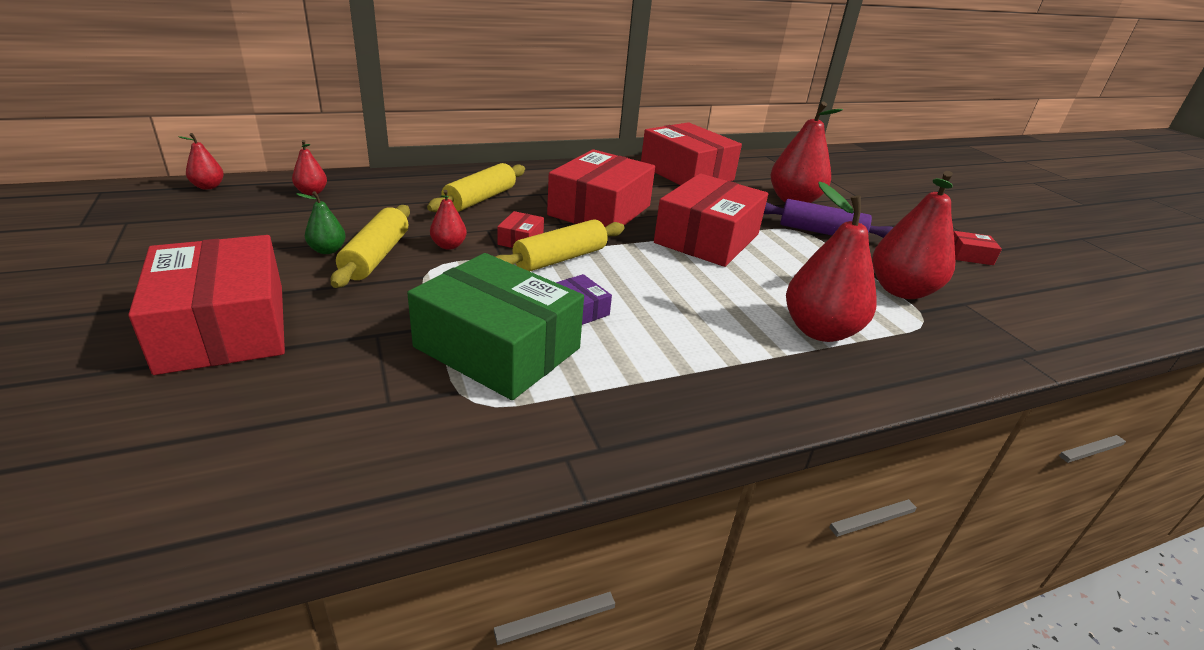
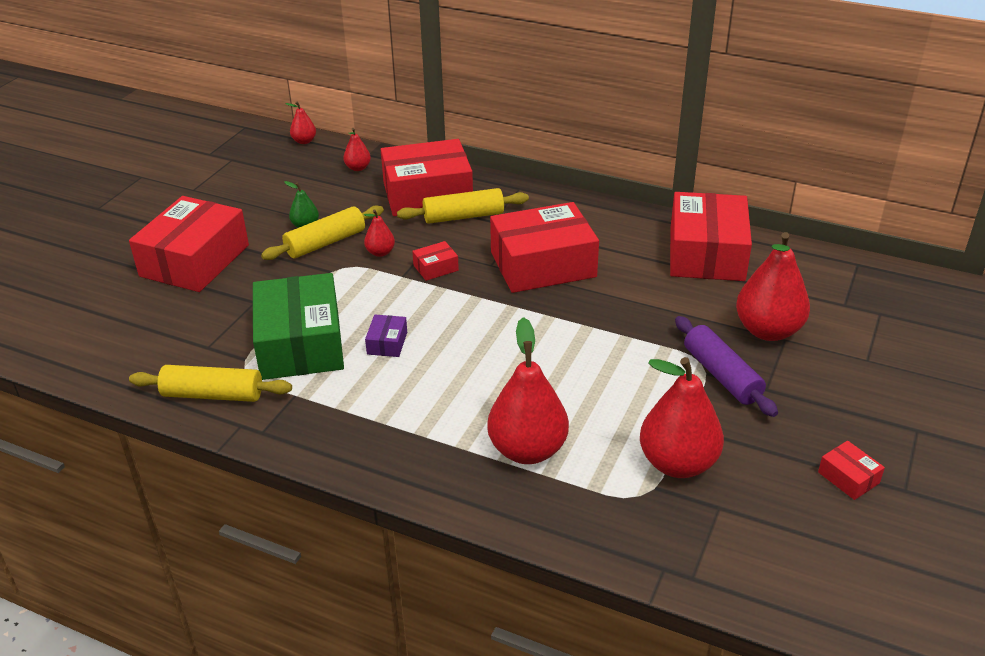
camera: 50 degrees right, 5 degrees up
(560, 258) = (438, 297): yellow rolling pin -> yellow rolling pin (213, 394)
(707, 238) = (589, 331): red box -> red box (427, 194)

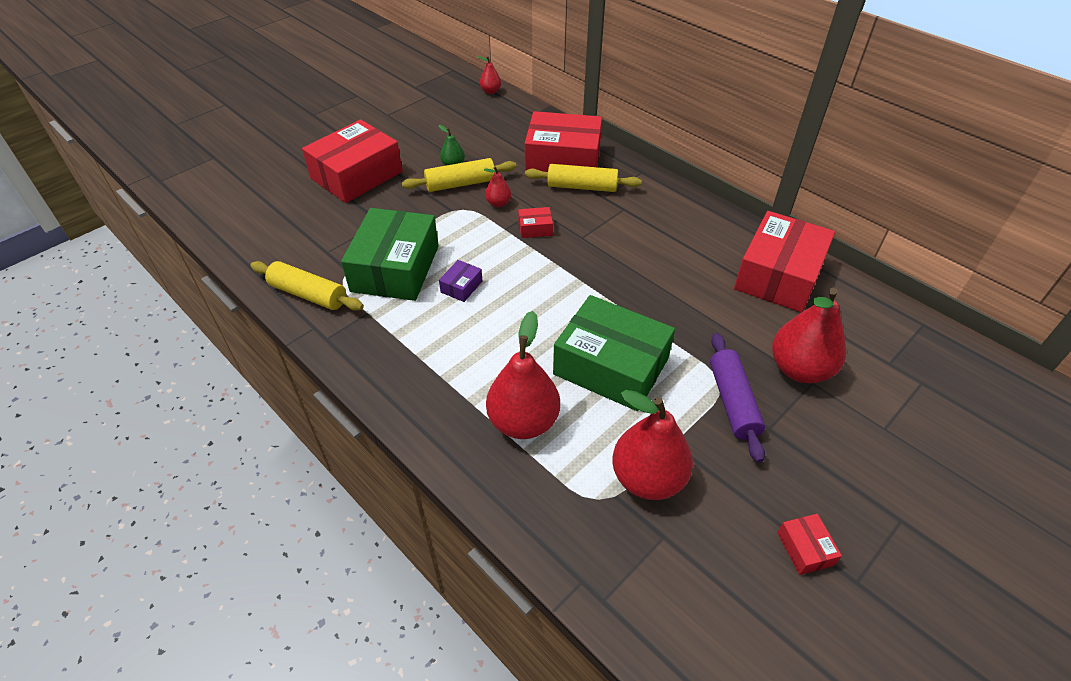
camera: 20 degrees right, 10 degrees up
(358, 168) = (520, 124): red pear -> none
(543, 264) = (626, 248): red box -> none
(588, 376) = (611, 366): none -> green box

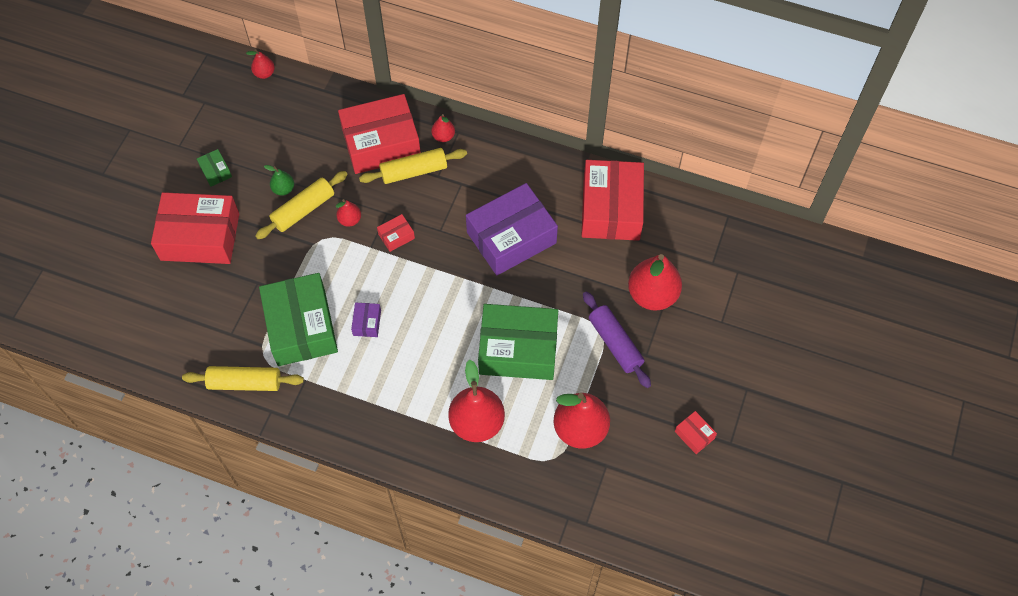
camera: 25 degrees left, 15 degrees up
(356, 175) = (200, 237): red box -> red box turned 75 degrees clockwise
(404, 138) = (215, 171): none -> green box
(625, 171) = (443, 136): none -> red pear
(654, 265) = (511, 237): none -> purple box

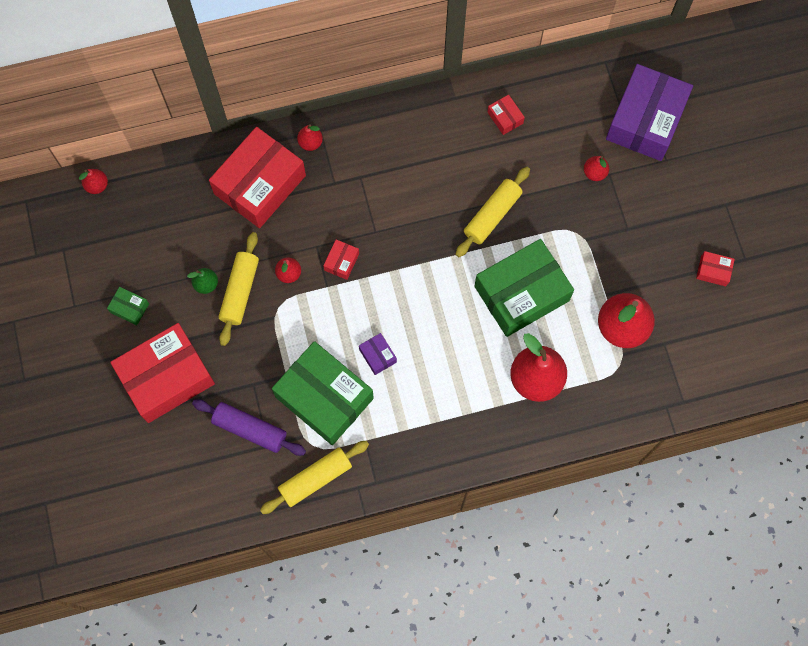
camera: 35 degrees left, 10 degrees up
(414, 171) = (310, 192): yellow rolling pin -> yellow rolling pin (492, 215)
(511, 237) = (441, 198): purple box -> purple box (645, 120)
(611, 209) = (505, 118): red box -> red box, size x0.41
(615, 343) = (596, 235): purple rolling pin -> purple rolling pin (250, 429)
(652, 295) = (594, 173): red pear -> red pear, size x0.48

